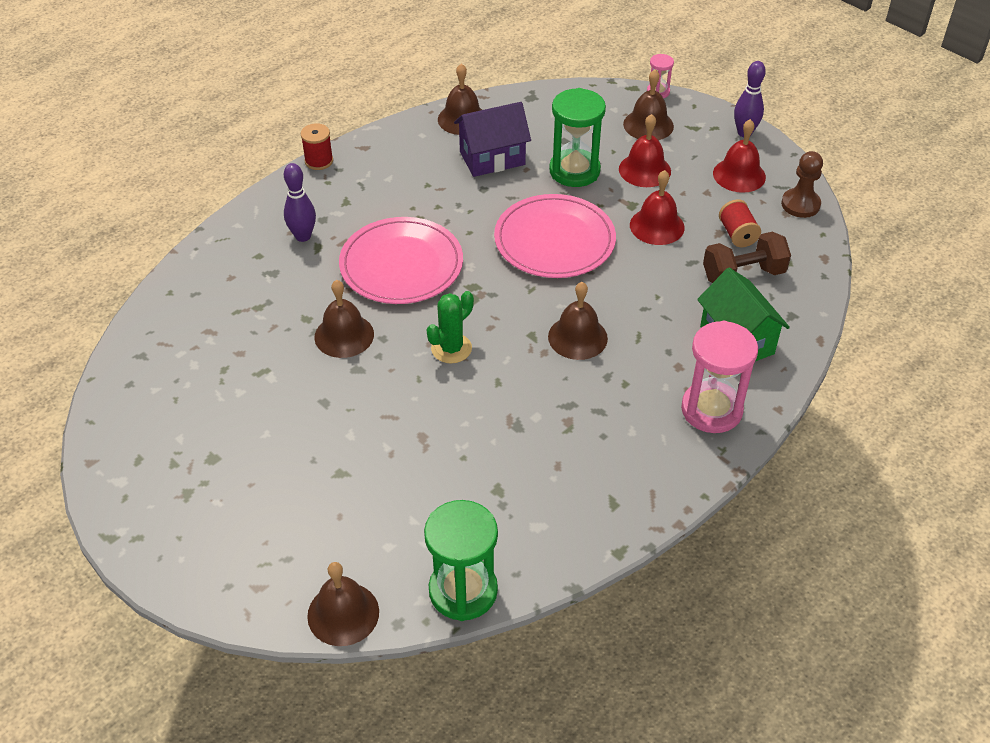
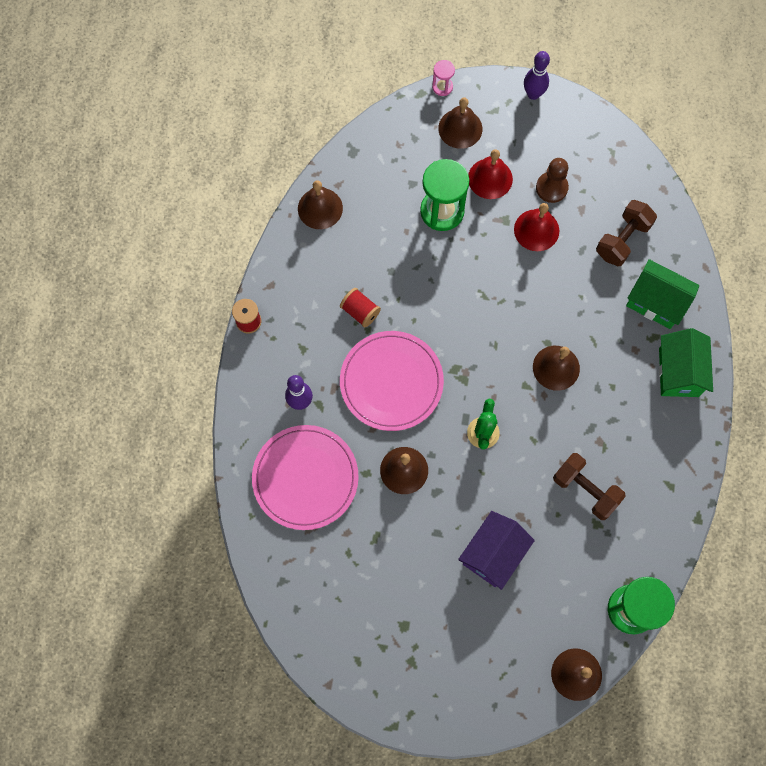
camera: 35 degrees left, 25 degrees up
(492, 158) = (374, 236): purple house -> purple house (493, 554)
(513, 453) = (585, 489): none -> brown dumbbell
(554, 240) = (478, 289): pink plate -> pink plate (305, 478)
(711, 410) = (678, 372): pink hourglass -> green house
(737, 234) = (594, 203): red spool -> red spool (360, 311)
(739, 175) = (558, 142): red bell -> none
(800, 204) = (617, 146): brown pawn -> brown pawn (551, 188)

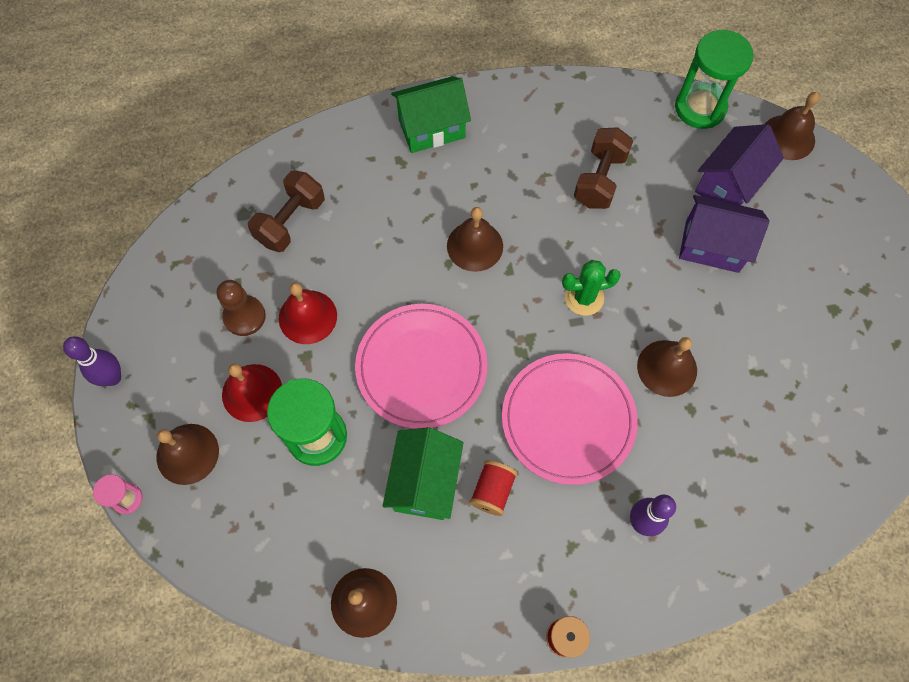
camera: 110 degrees left, 5 degrees down
(305, 478) = (731, 478): pink plate -> pink plate (421, 367)
(546, 597) = (729, 184): none -> purple house
(622, 240) = (291, 221): brown dumbbell -> brown dumbbell turned 75 degrees counterclockwise
(656, 302) = (357, 169): green house -> green house (425, 482)

